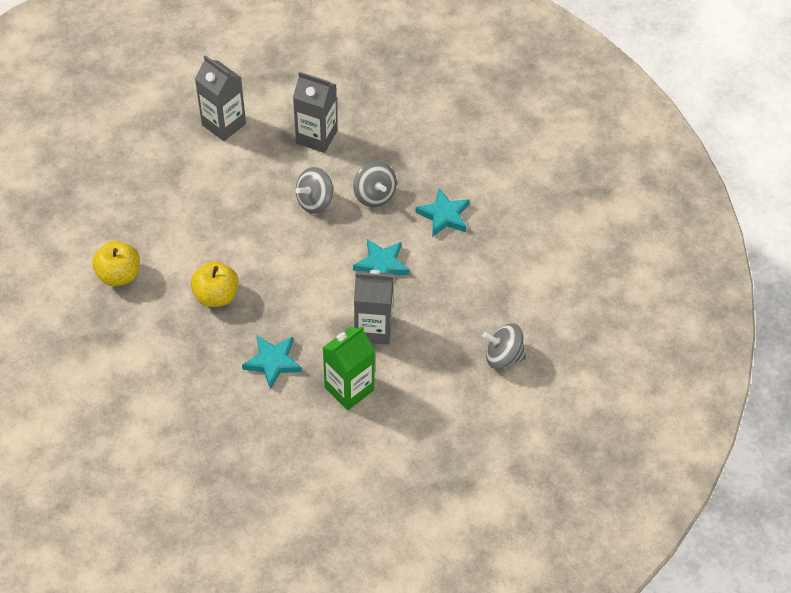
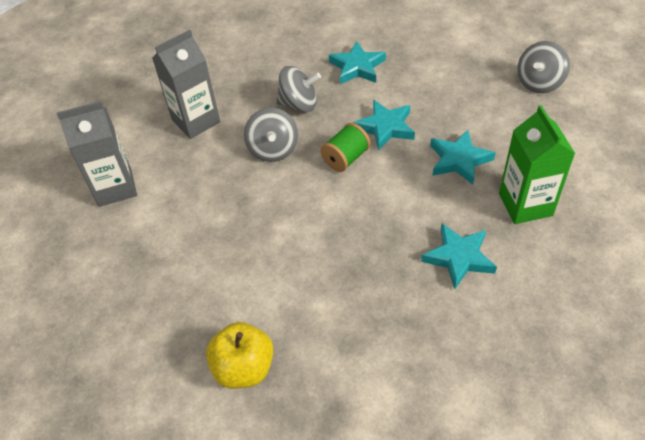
camera: 55 degrees left, 5 degrees down
(216, 295) = (338, 277): yellow apple -> none
(332, 252) = (345, 158): none -> green spool
(373, 328) = (459, 160): grey carton -> turquoise star

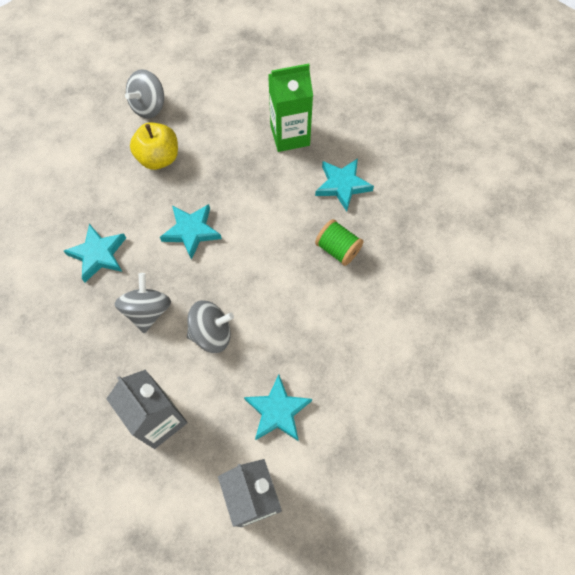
camera: 95 degrees left, 15 degrees up
(244, 368) = (453, 342): yellow apple -> yellow apple (159, 158)
(345, 158) = (229, 266): green spool -> green spool (338, 249)
(459, 160) = (238, 176): turquoise star -> turquoise star (277, 411)
(539, 83) = (149, 106): grey spinning top -> grey spinning top turned 90 degrees clockwise

